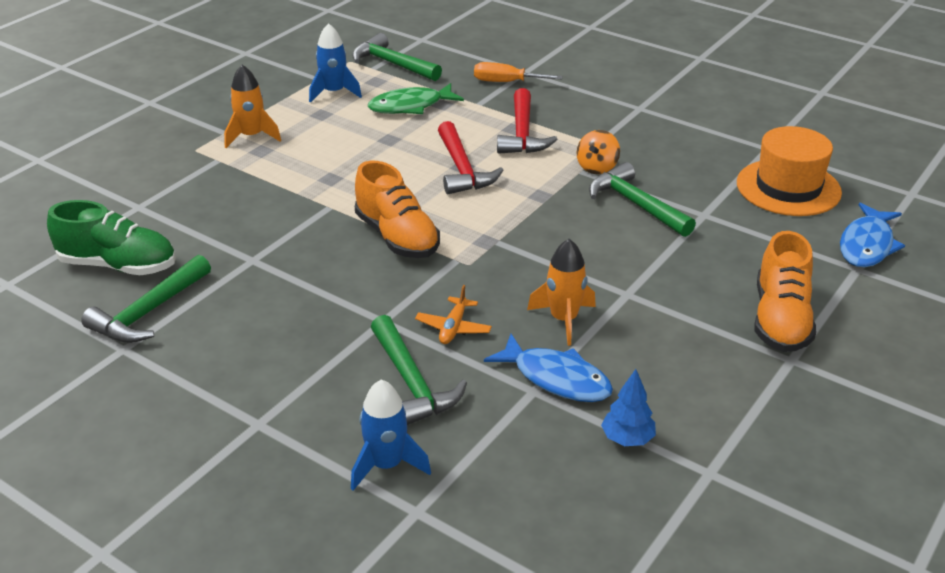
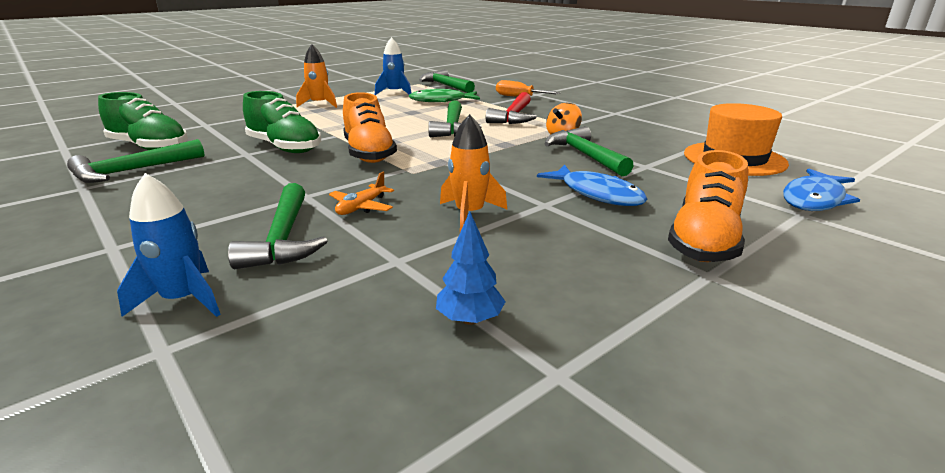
camera: 15 degrees right, 10 degrees down
(288, 240) = (285, 147): none -> green shoe
(462, 169) = (453, 128): red hammer -> green hammer
(556, 378) = (428, 254): blue fish -> blue fish (597, 194)

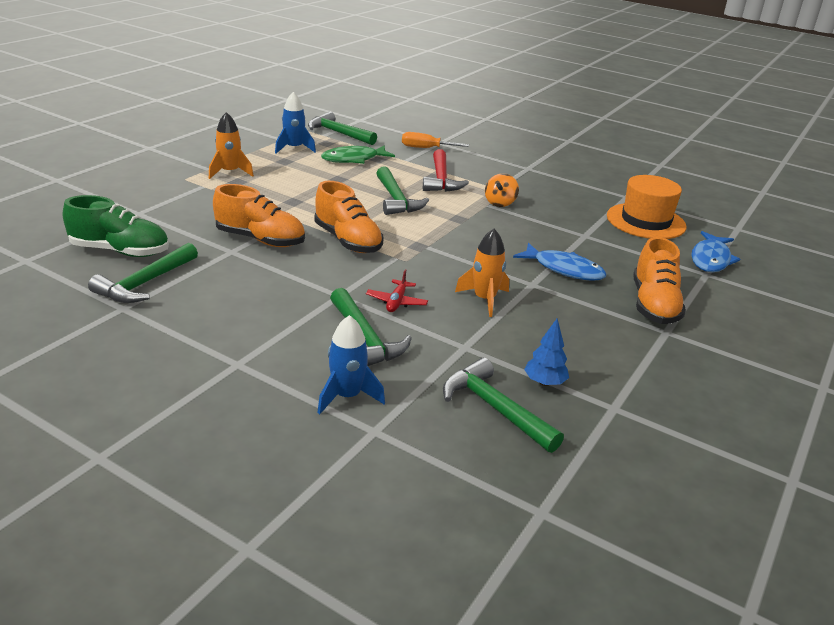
camera: 20 degrees left, 5 degrees up
(285, 147) = (260, 240): green shoe -> orange shoe
(361, 207) = (396, 302): orange plane -> red plane
(585, 155) = (532, 227): green hammer -> green hammer (494, 408)

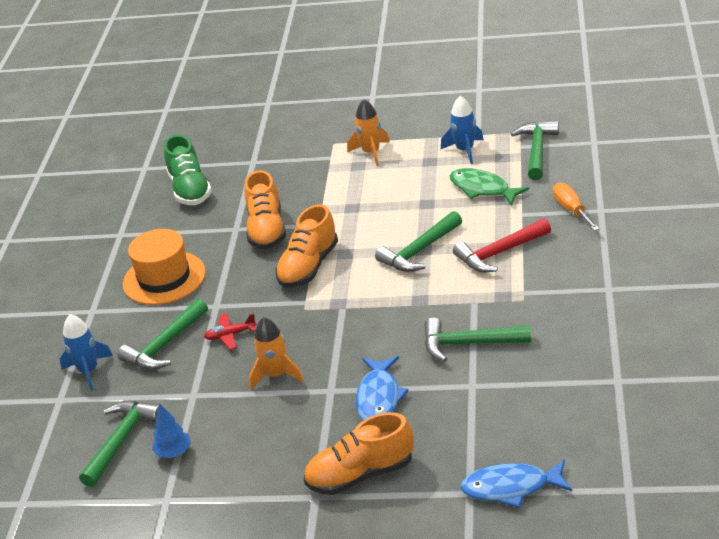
camera: 70 degrees right, 5 degrees up
(145, 283) = (156, 224): green hammer -> green hammer (468, 344)
(500, 203) = (487, 308): orange spinning top -> none
(645, 221) = (560, 414): orange hat -> orange hat (164, 278)

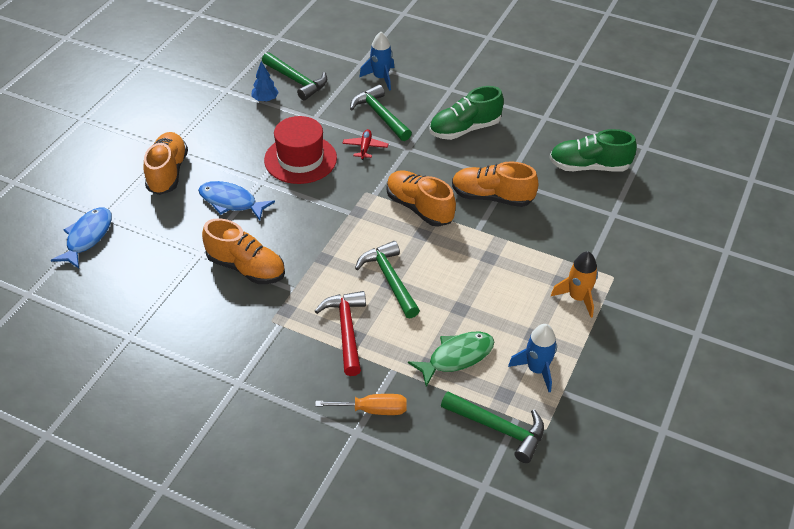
camera: 105 degrees right, 10 degrees up
(164, 278) = (464, 129): orange hat -> green shoe
(276, 375) = (300, 159): orange rocket -> red hat
(468, 344) = (246, 268): green hammer -> orange shoe

